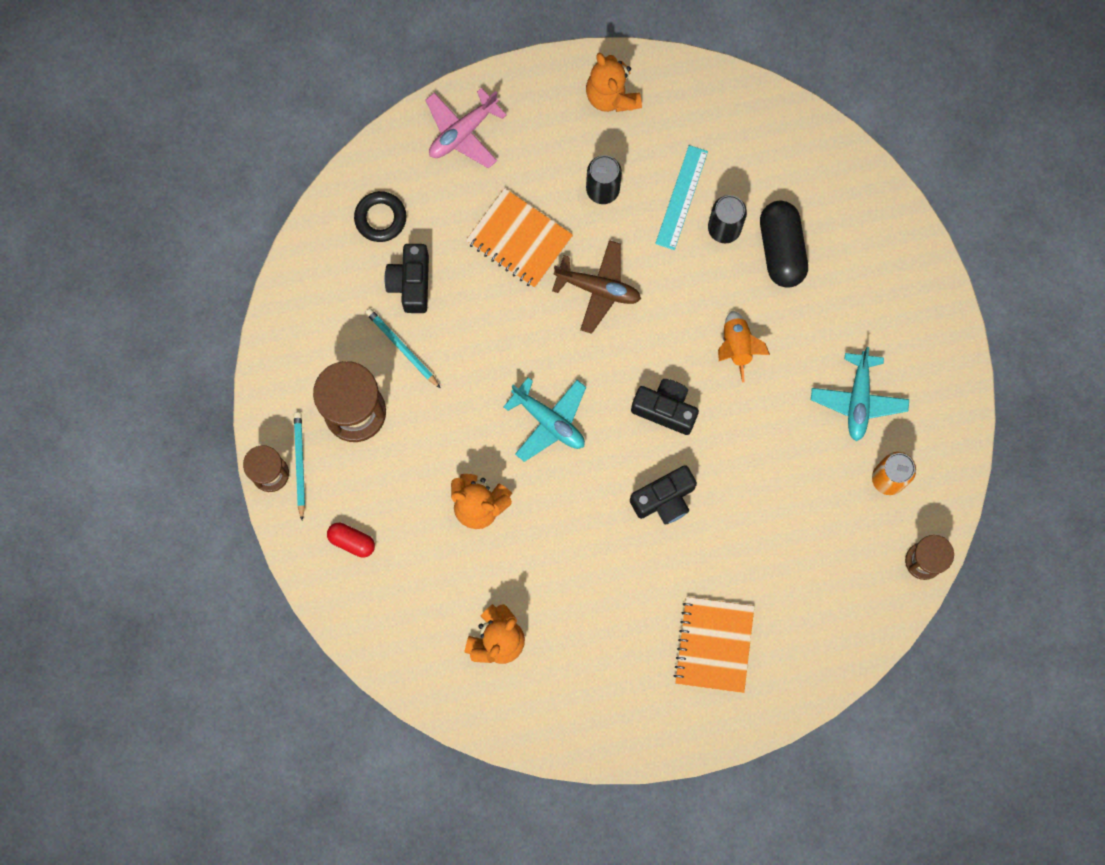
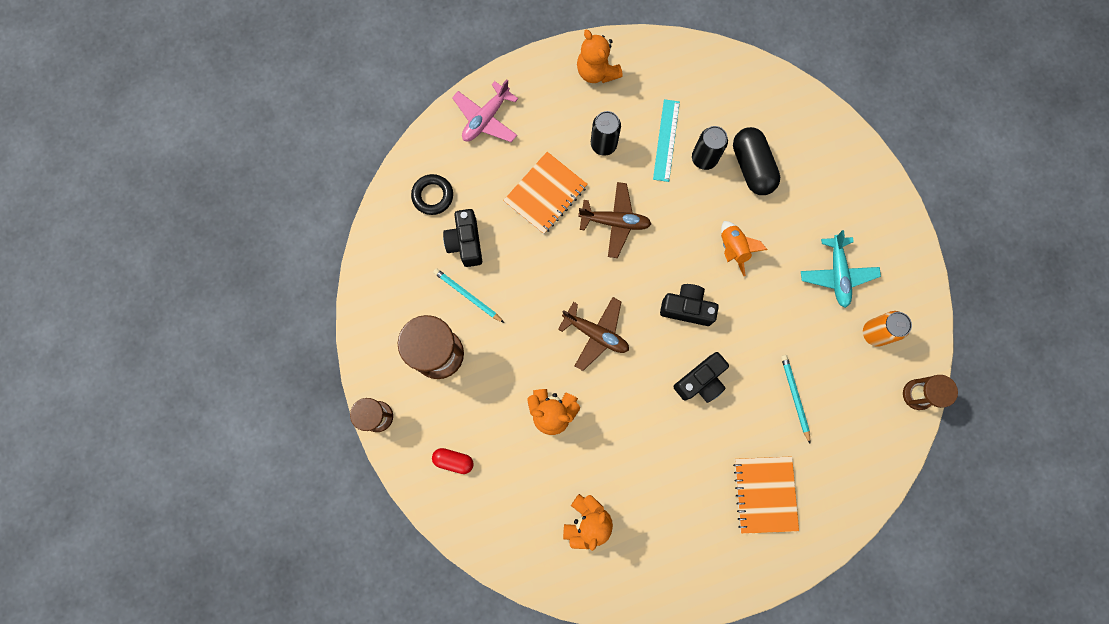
camera: 10 degrees left, 0 degrees up
(300, 464) = (401, 404): turquoise pencil -> turquoise pencil (795, 397)
(519, 239) = (545, 194): orange notebook -> orange notebook turned 75 degrees counterclockwise
(549, 421) = (596, 334): turquoise plane -> brown plane

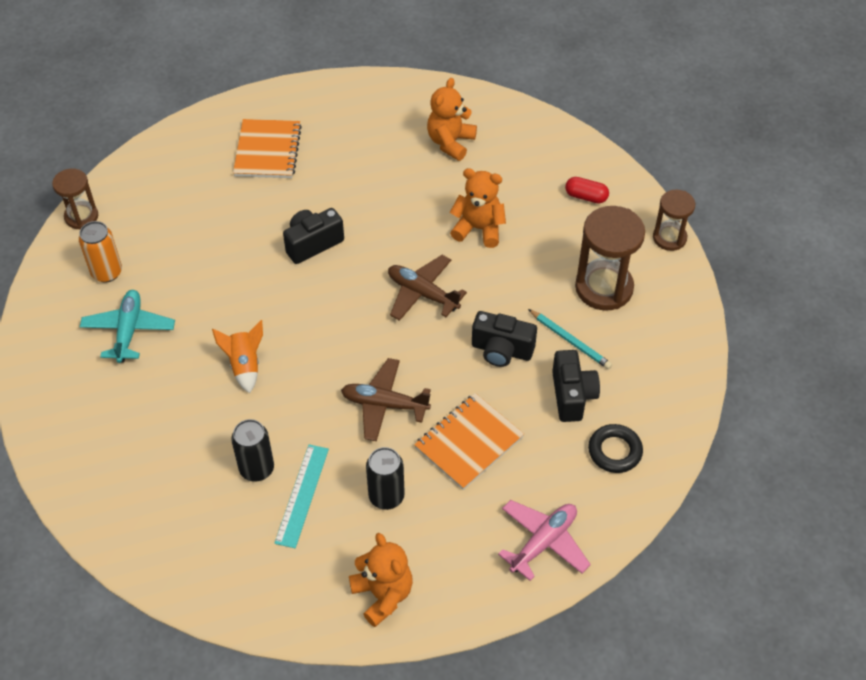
camera: 175 degrees left, 25 degrees down
(687, 308) = (313, 310): black camera -> black camera (501, 350)
(752, 167) = (197, 454): black capsule -> none
(795, 397) = (213, 223): turquoise pencil -> none

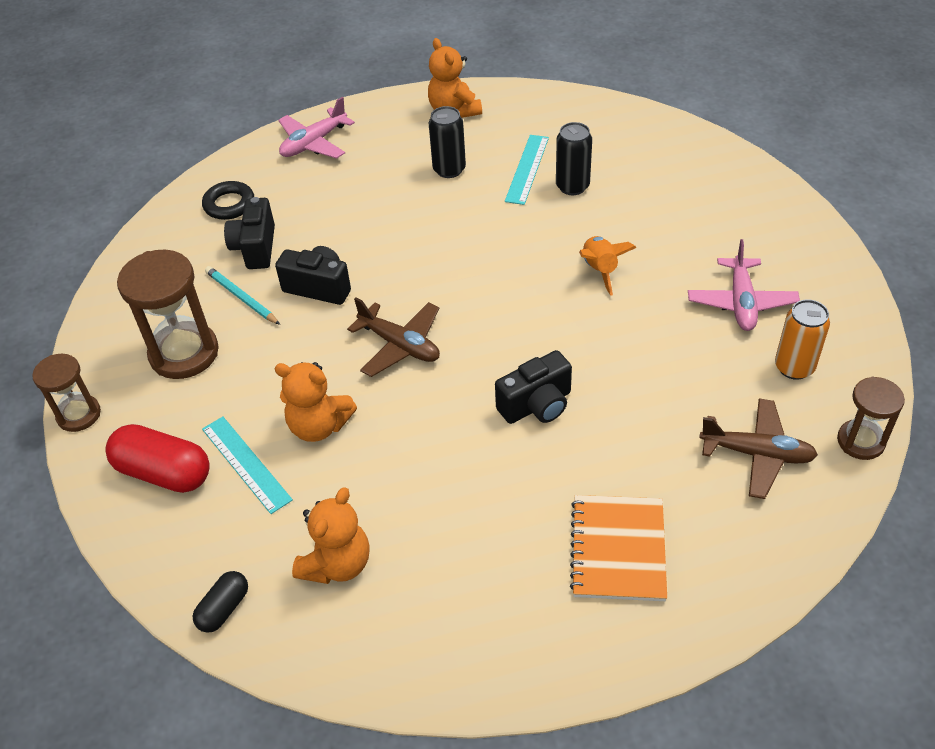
camera: 175 degrees left, 5 degrees down
(129, 330) = (741, 302): turquoise plane -> pink plane
(384, 404) = (449, 238): brown plane -> brown plane (757, 454)
(469, 442) = (367, 209): orange notebook -> none
(518, 119) = (224, 608): none -> black capsule
(527, 202) = (246, 464): none -> turquoise ruler
(586, 196) = (164, 472): red capsule -> red capsule, size x1.78

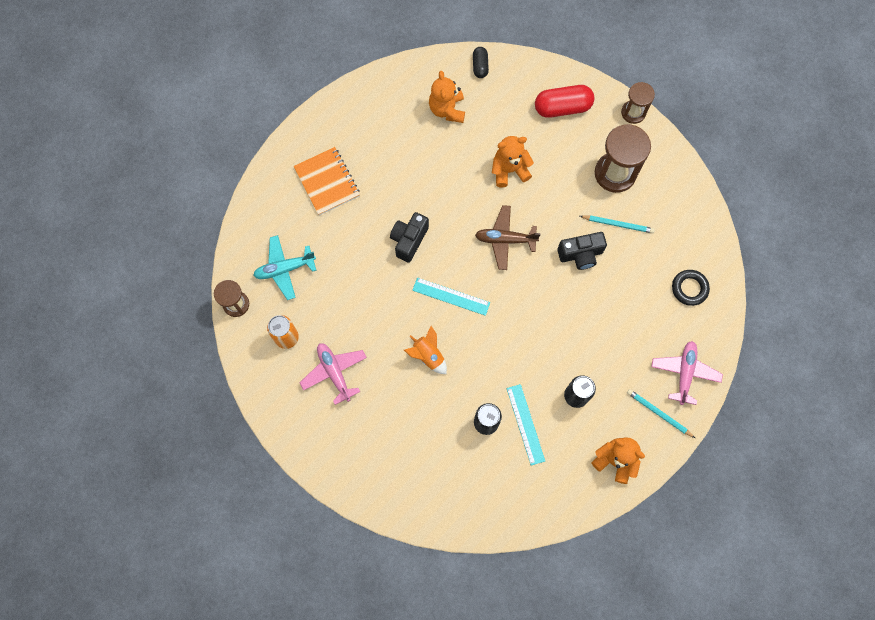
camera: 145 degrees right, 25 degrees up
(246, 464) = (528, 132): turquoise ruler -> turquoise ruler (451, 296)
(255, 248) = (642, 263): black camera -> none
(374, 125) = (659, 413): none -> turquoise pencil
(757, 454) = (285, 269): brown plane -> turquoise plane

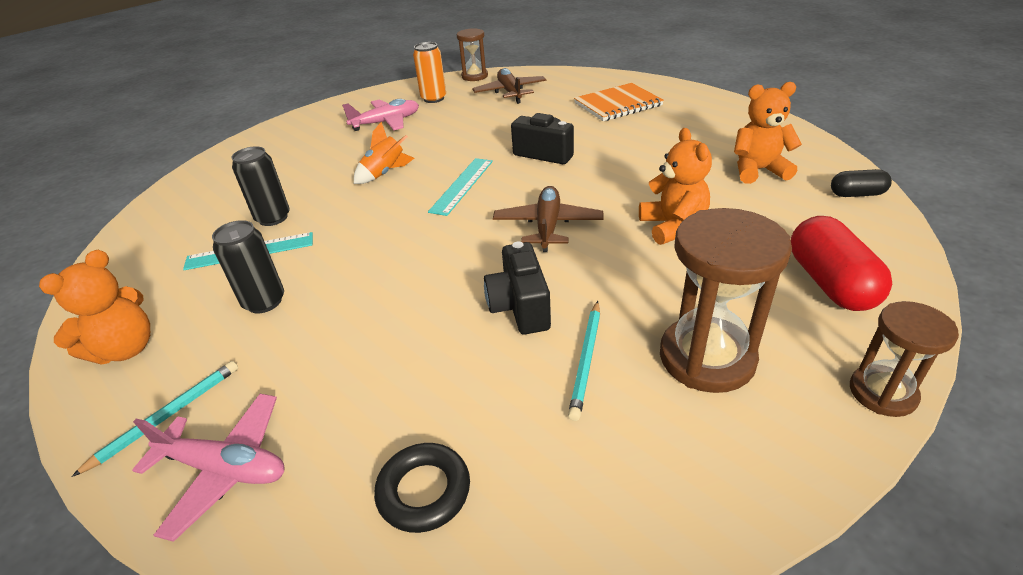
camera: 95 degrees right, 35 degrees down
(285, 269) = (510, 92): turquoise plane -> brown plane

